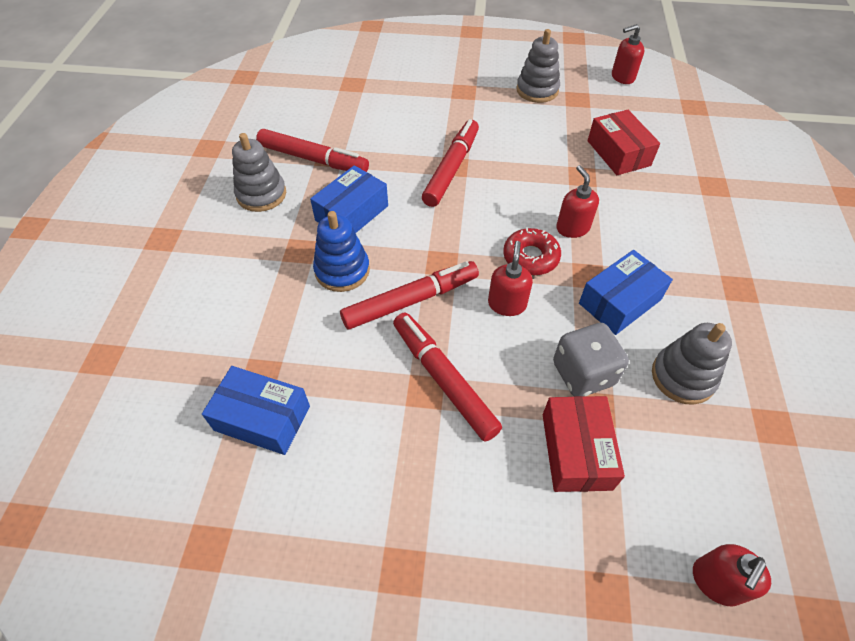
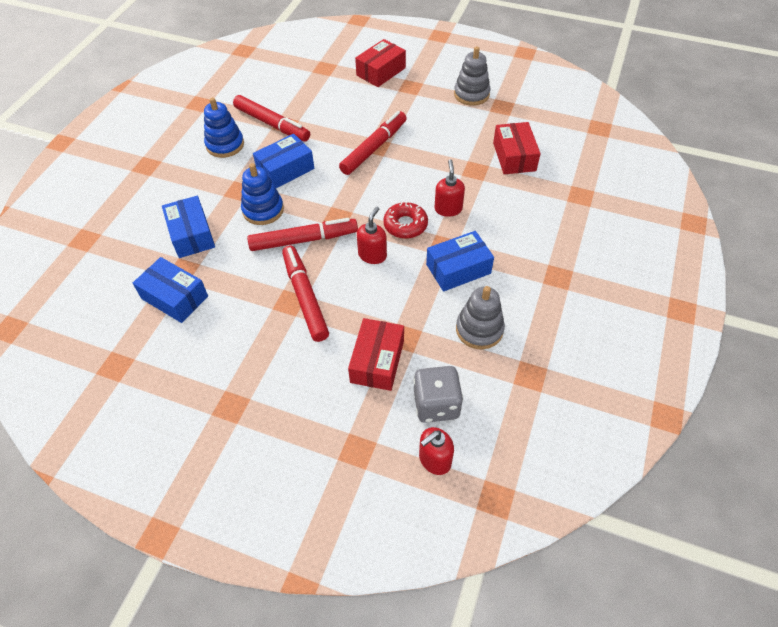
camera: 15 degrees right, 0 degrees up
(256, 322) = (191, 235): none -> blue box
(261, 194) = (225, 145): grey stacking toy -> blue stacking toy
(421, 79) = (381, 71): none -> red box
(583, 374) = (406, 313): grey dice -> grey dice (436, 404)
(622, 77) = (550, 93): red soap dispenser -> none

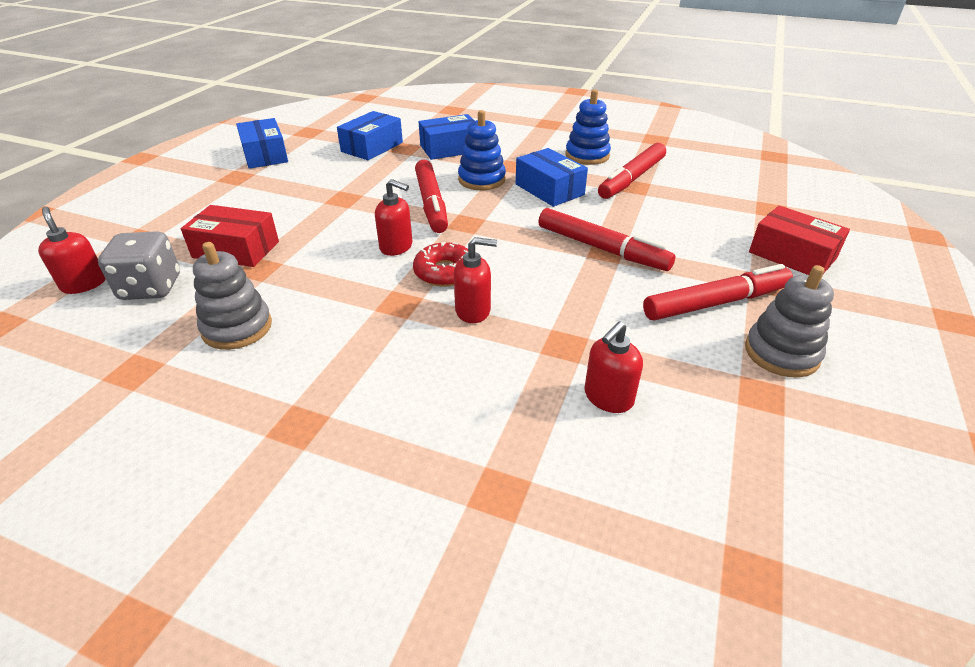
camera: 90 degrees right, 15 degrees down
(305, 297) = (347, 206): red marker -> red marker (716, 303)
(458, 269) = (351, 315): blue box -> blue box (265, 155)
(514, 156) = (608, 397): red box -> red soap dispenser

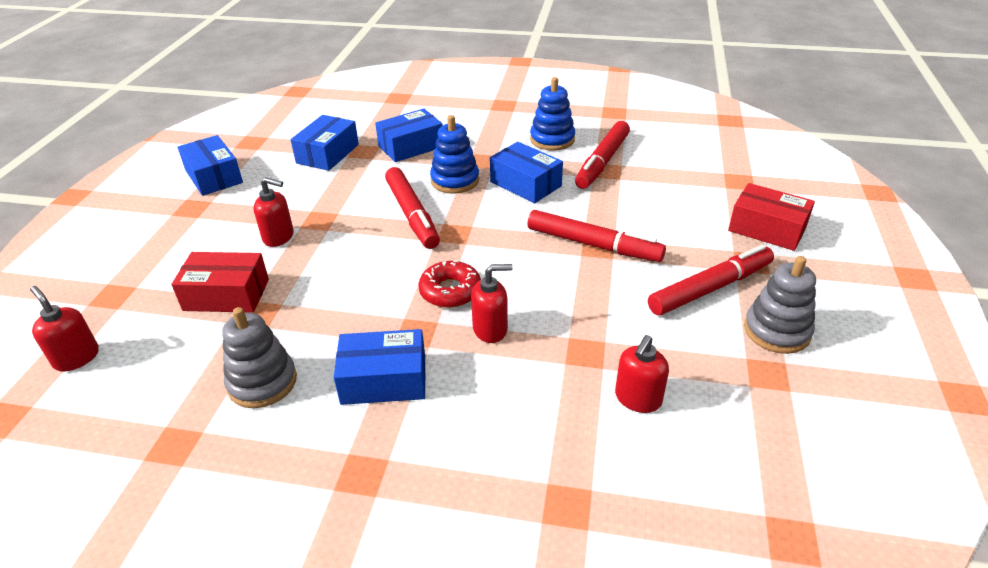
camera: 10 degrees left, 0 degrees up
(151, 288) = (152, 351): grey dice -> none
(352, 342) = (384, 380): none -> blue box
(396, 247) = (393, 269): red soap dispenser -> red soap dispenser (279, 237)

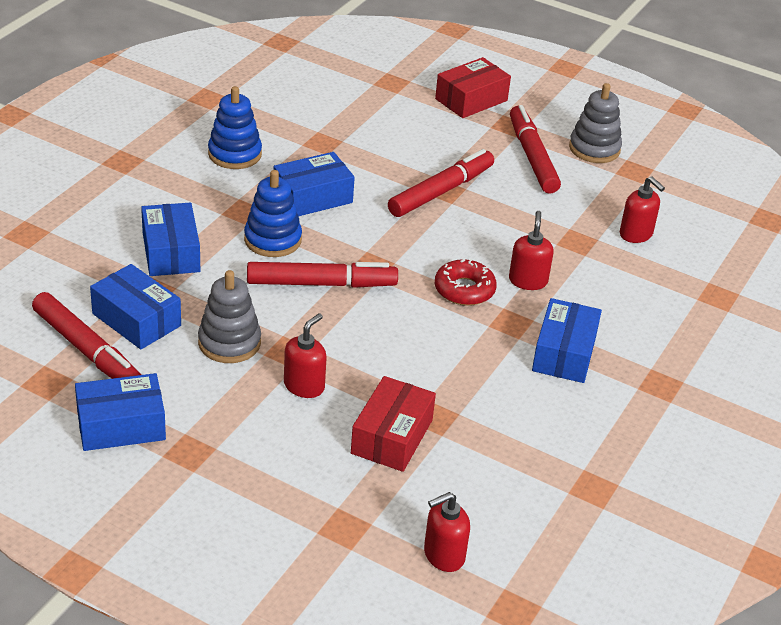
camera: 75 degrees left, 0 degrees up
(262, 382) = (537, 425): grey stacking toy -> grey stacking toy (229, 343)
(602, 162) = (304, 139): red marker -> red marker (87, 350)

